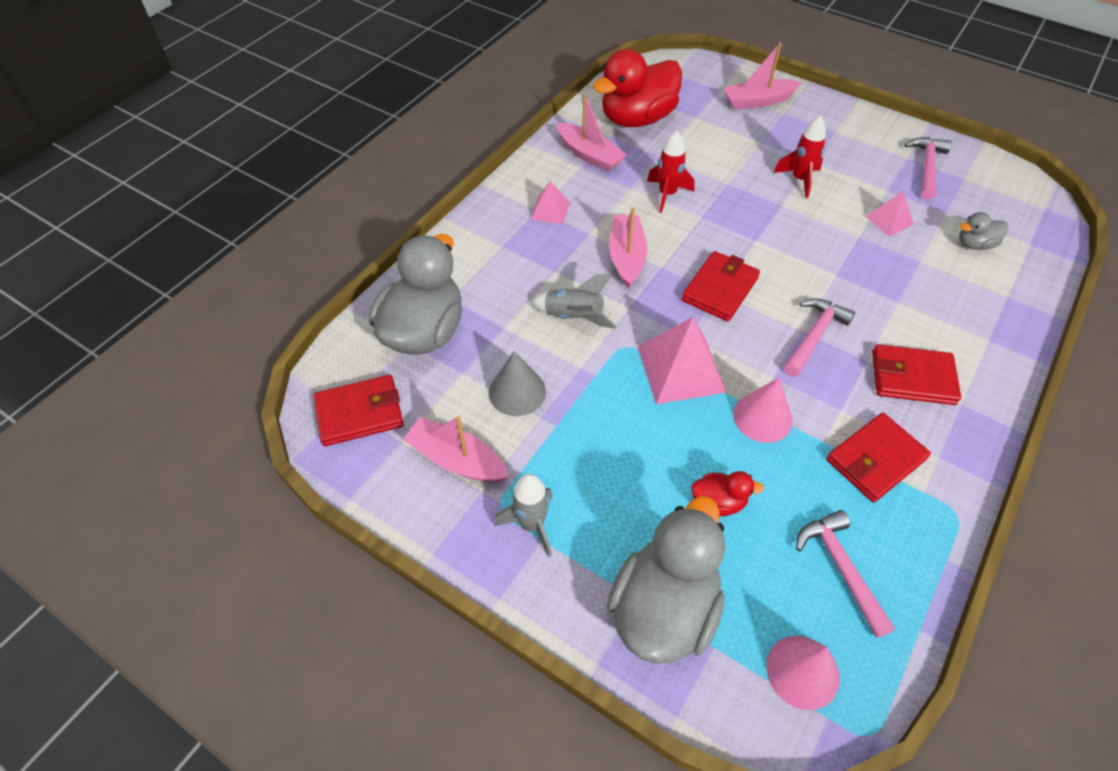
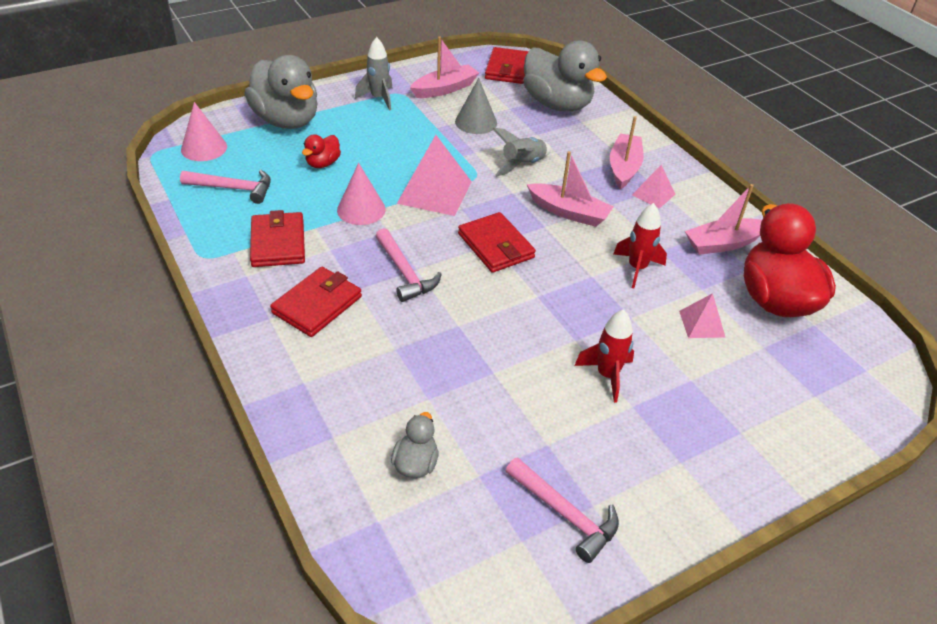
camera: 115 degrees right, 10 degrees down
(758, 101) = (776, 420): pink boat -> pink boat (624, 168)
(889, 220) = (500, 412): pink pyramid -> pink pyramid (701, 324)

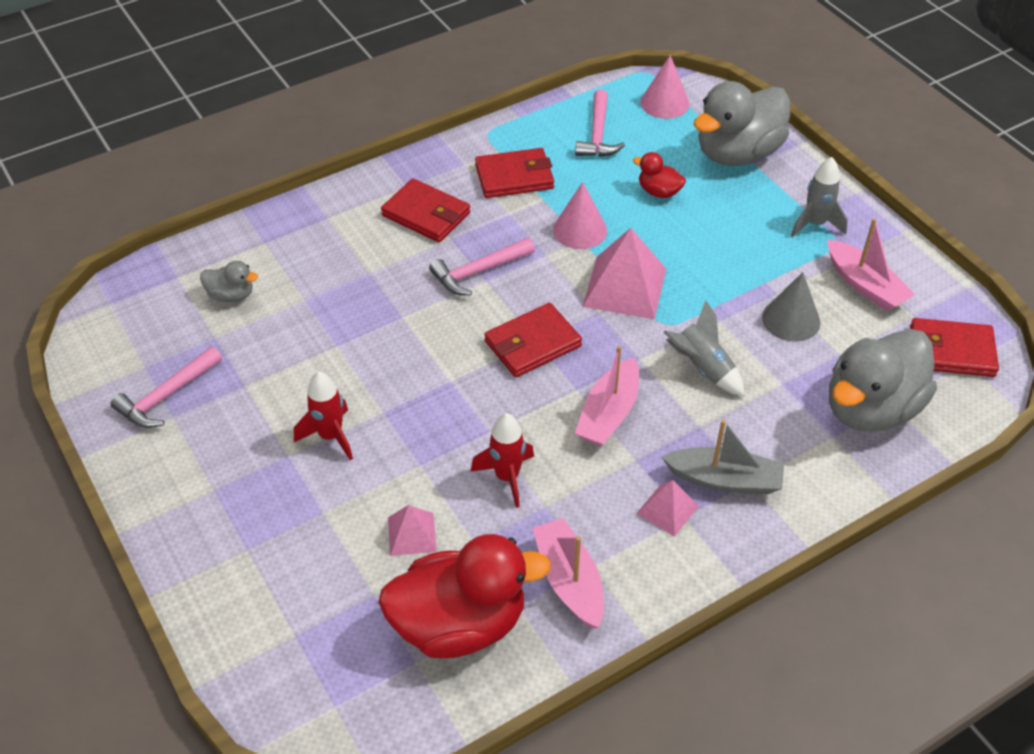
camera: 90 degrees right, 5 degrees up
(624, 168) = (724, 479): pink boat -> grey boat

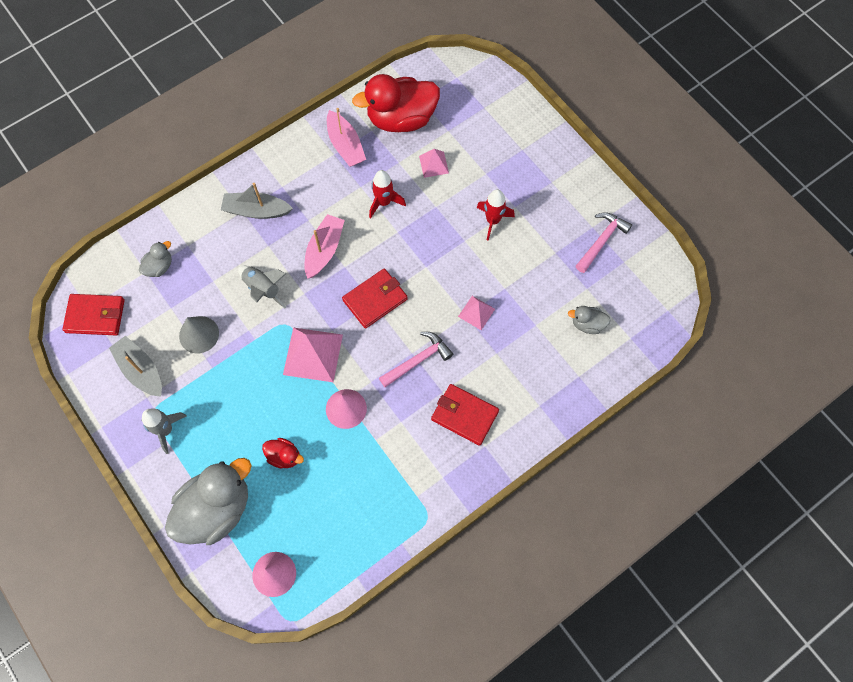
camera: 175 degrees right, 20 degrees up
(514, 177) = (400, 464): red wallet -> none
(597, 134) = (333, 524): pink hammer -> none
(667, 509) = (291, 189): pink pyramid -> pink pyramid (476, 312)
(865, 285) = (141, 370): pink boat -> grey boat
(871, 408) = (159, 267): grey duck -> grey duck, size x0.45

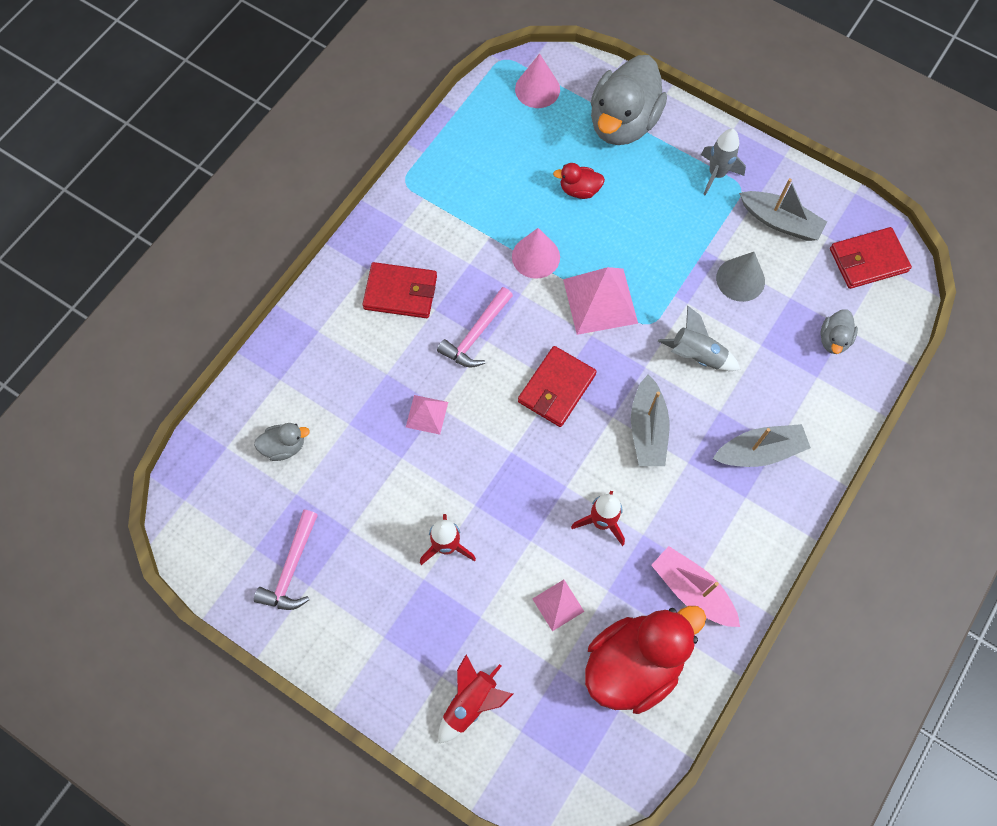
camera: 160 degrees right, 0 degrees up
(324, 250) = (647, 429): pink boat -> grey boat
(508, 130) = (471, 702): none -> red rocket

